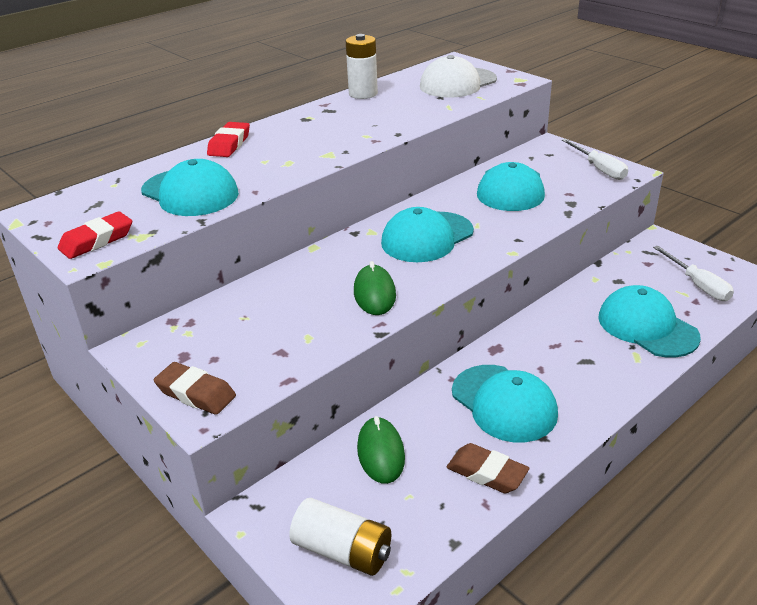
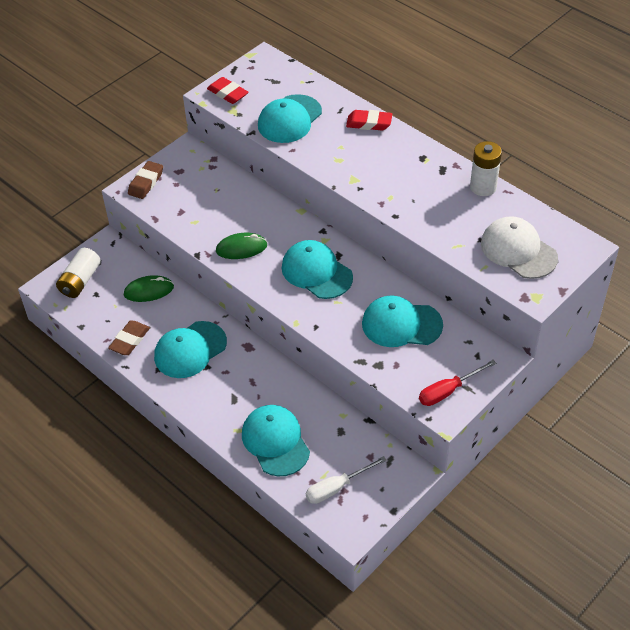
camera: 85 degrees right, 15 degrees up
(599, 169) = (448, 391): white screwdriver -> red screwdriver
(647, 327) = (275, 441): turquoise cap -> turquoise cap turned 75 degrees counterclockwise

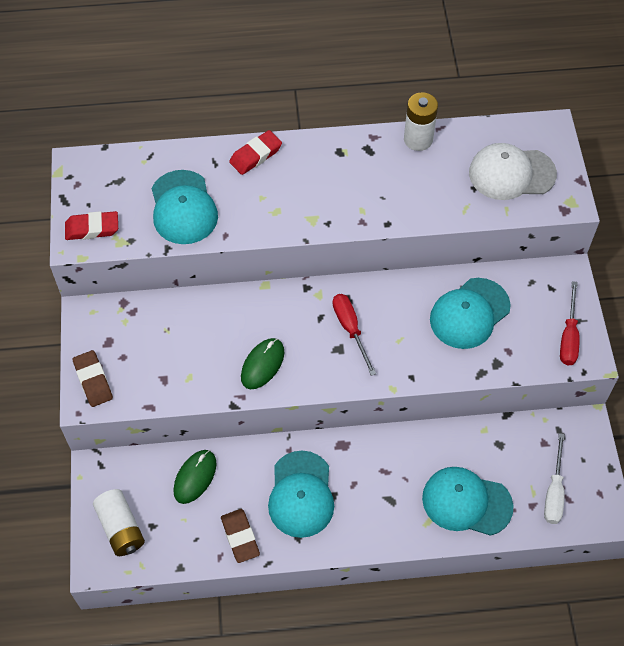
camera: 50 degrees left, 10 degrees up
(316, 272) = (350, 329): turquoise cap -> red screwdriver

